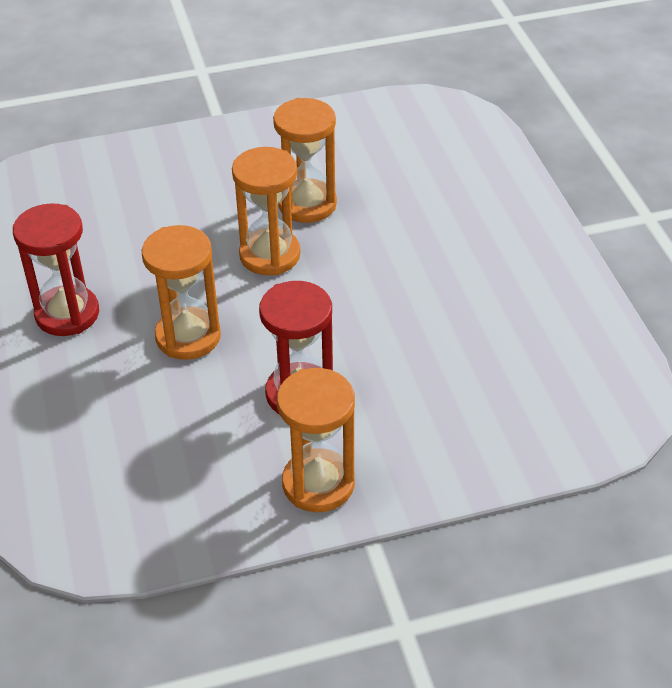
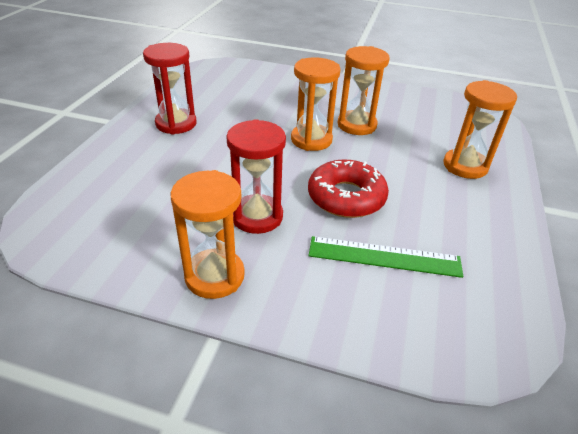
camera: 30 degrees right, 5 degrees down
(188, 336) = (225, 159): orange hourglass -> orange hourglass (465, 166)
(376, 319) = (346, 197): none -> red donut
(468, 372) = (384, 256): none -> green ruler

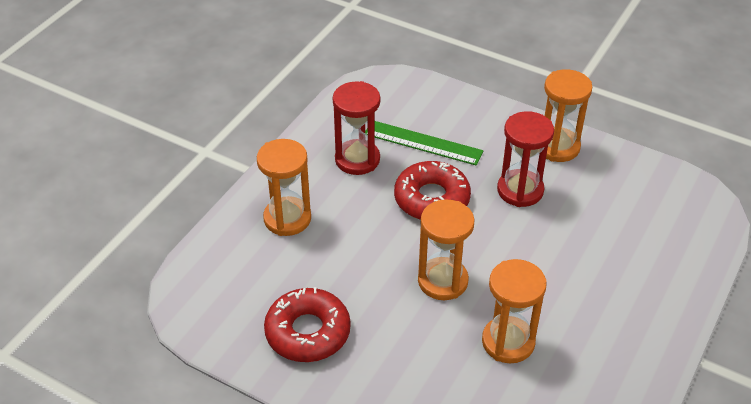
camera: 165 degrees left, 5 degrees up
(176, 124) = (611, 334): red hourglass -> red hourglass (357, 159)
(356, 125) = (376, 300): orange hourglass -> orange hourglass (508, 342)
(392, 106) = (308, 332): none -> red donut

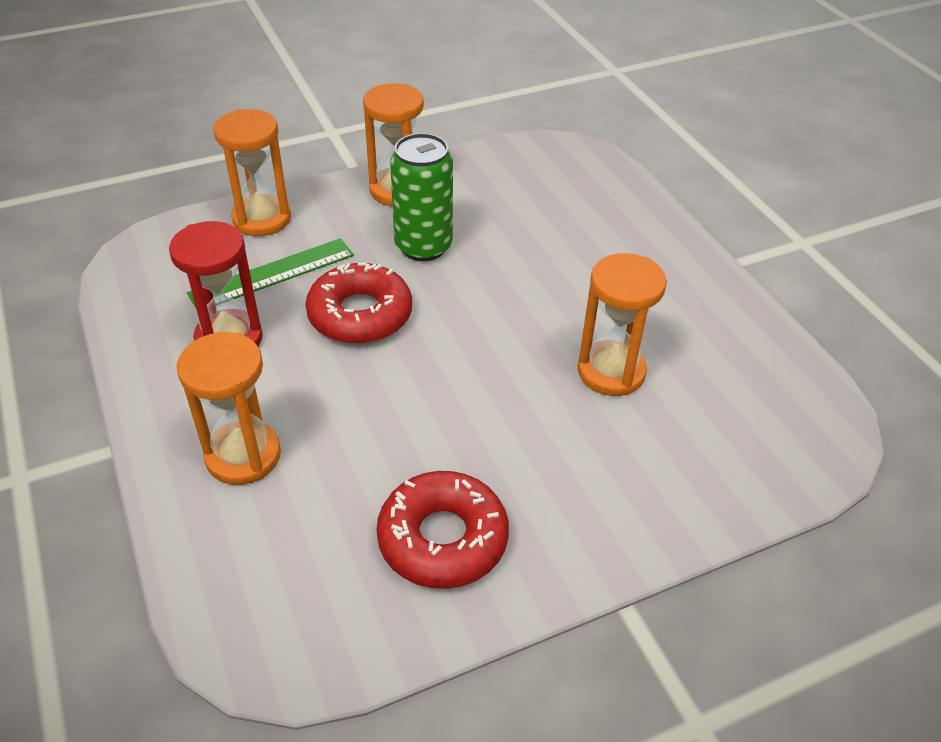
camera: 55 degrees left, 0 degrees up
(442, 281) = (483, 373): orange hourglass -> orange hourglass (262, 219)
(520, 190) = (423, 246): red hourglass -> green can

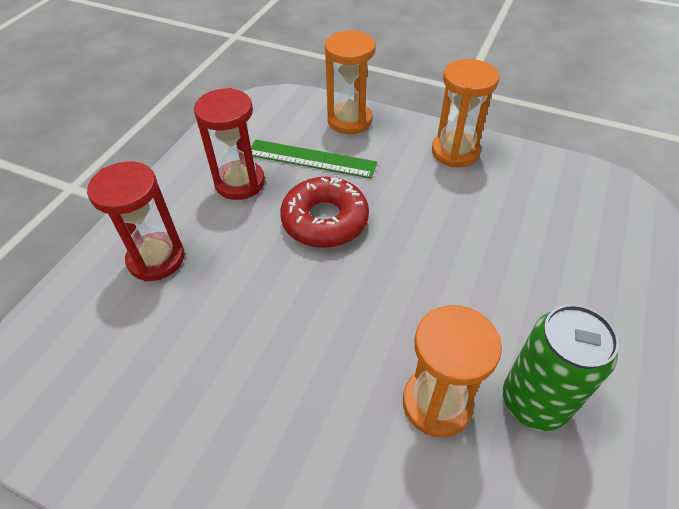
camera: 50 degrees right, 5 degrees up
(243, 456) = (156, 259): orange hourglass -> red hourglass
(423, 246) = (423, 202): green can -> green can (534, 401)
(442, 539) = (172, 416): red donut -> none

